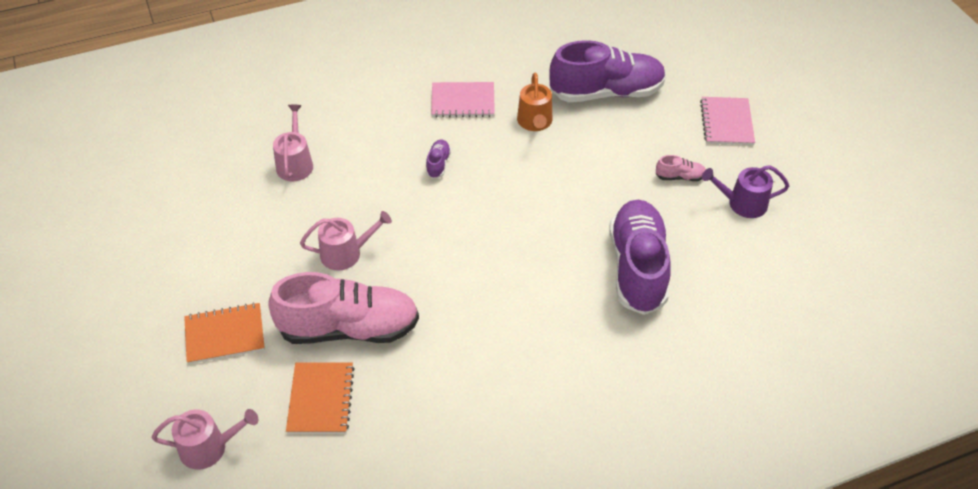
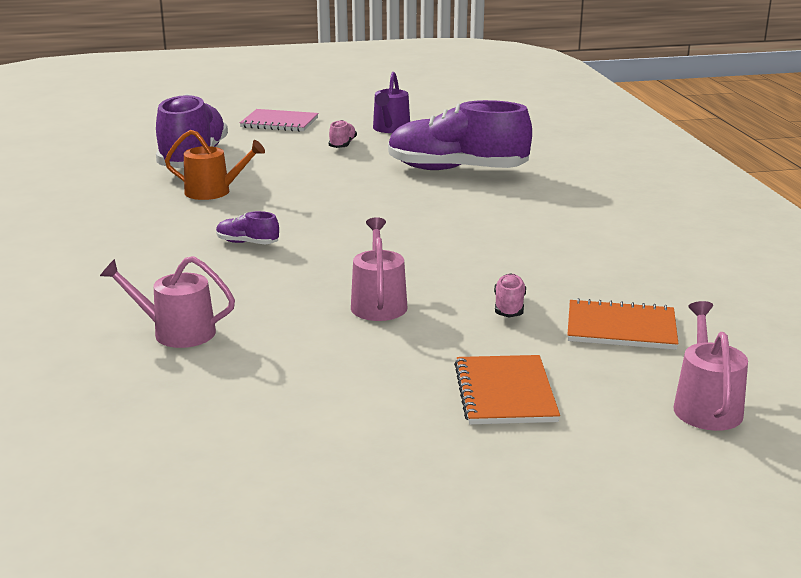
camera: 80 degrees left, 25 degrees down
(349, 328) = (509, 307): pink shoe -> pink shoe, size x0.40
(463, 101) = (142, 223): pink notebook -> none

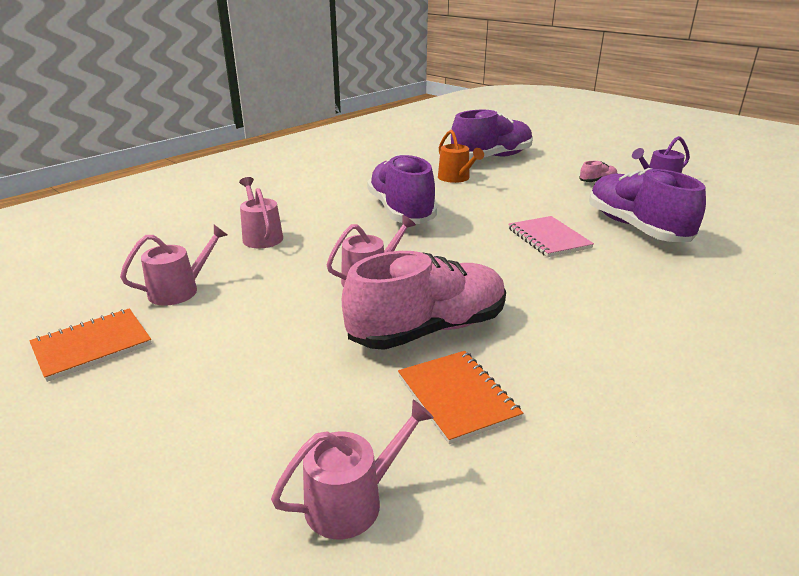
camera: 55 degrees right, 5 degrees up
(244, 412) = (179, 290): none -> pink watering can
(247, 243) = (401, 211): purple shoe -> purple shoe, size x2.49
(279, 123) = (591, 155): pink notebook -> pink notebook (548, 238)
(505, 393) = (282, 375): orange notebook -> orange notebook (92, 346)
(509, 307) = (428, 329): pink shoe -> pink shoe, size x2.49

